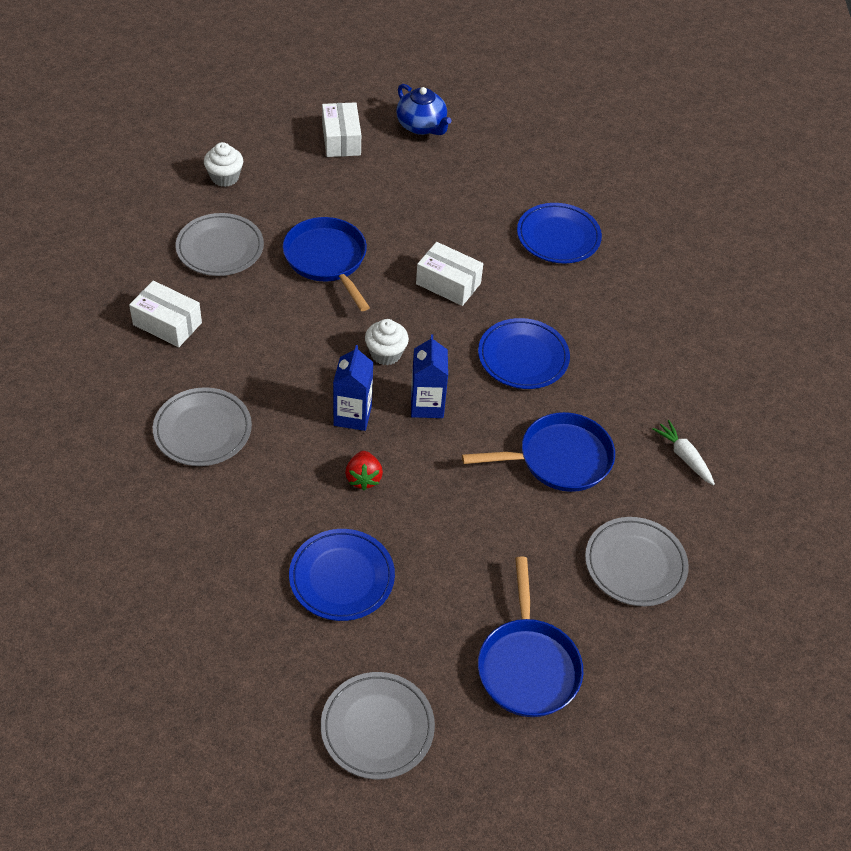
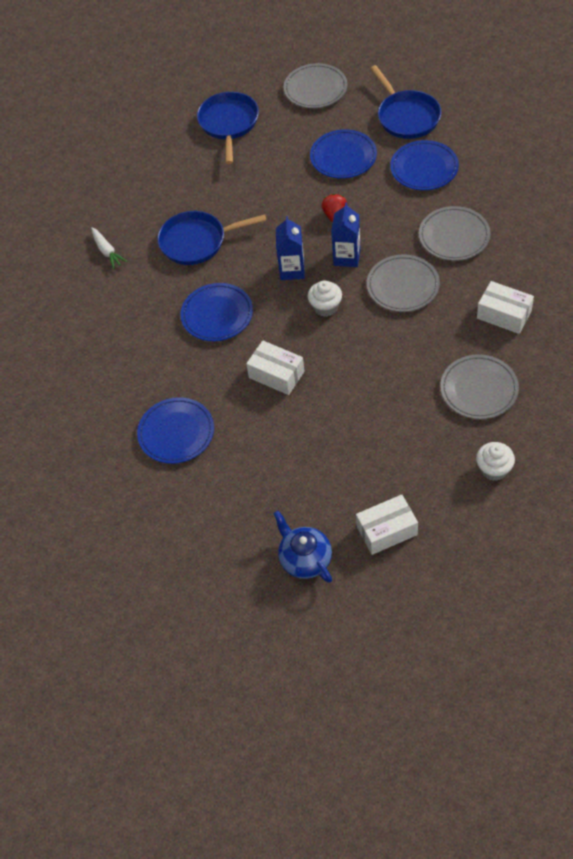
camera: 170 degrees left, 5 degrees up
(221, 543) = (424, 168): none -> blue plate
(327, 260) = (382, 387): blue pan -> blue pan (406, 116)
(341, 140) = (387, 530): white box -> white box turned 75 degrees clockwise
(635, 564) = (155, 181): grey plate -> grey plate (403, 286)

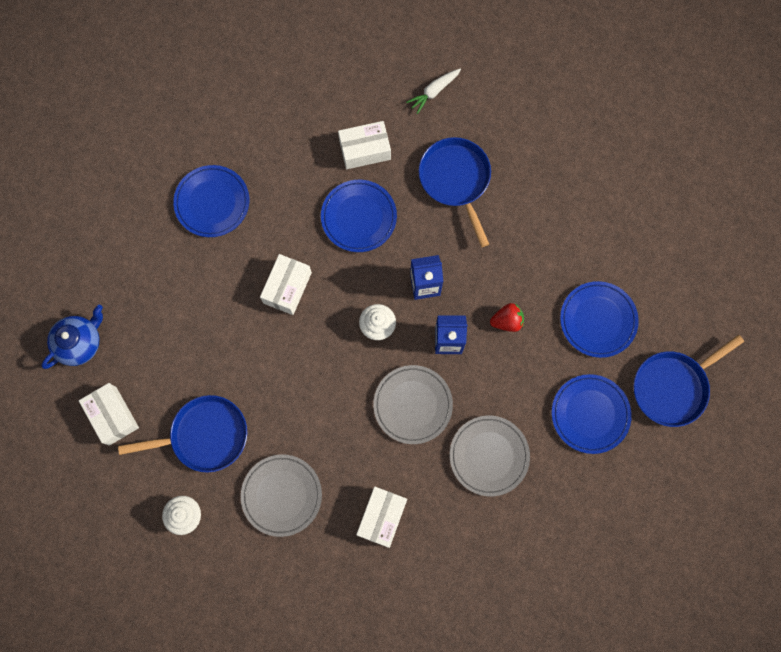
camera: 75 degrees right, 20 degrees up
(151, 306) = (365, 150): none -> white box
(229, 124) = (636, 185): blue pan -> blue pan (204, 436)
(315, 89) = (706, 275): grey plate -> none

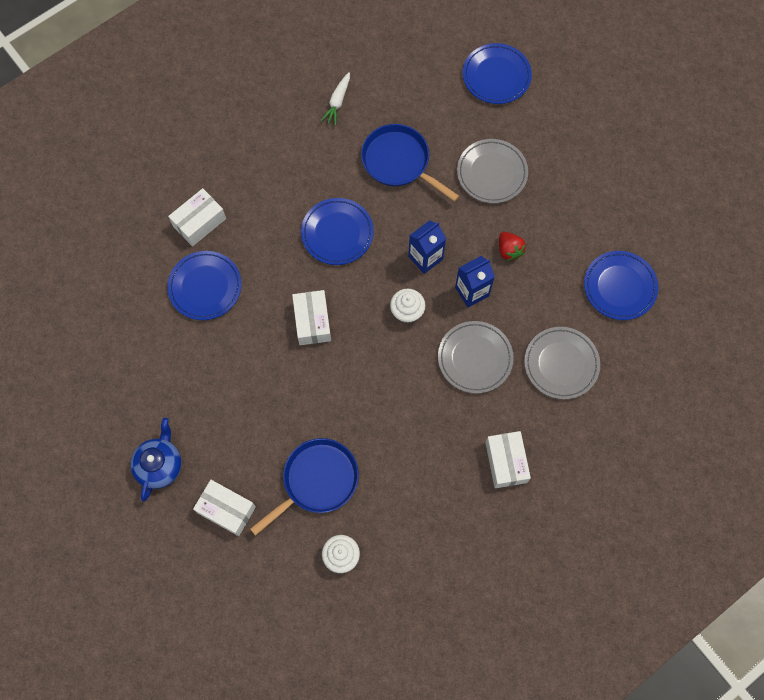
camera: 30 degrees left, 5 degrees down
(282, 495) = (412, 492): grey plate -> grey plate (492, 173)
(365, 150) = (309, 177): white box -> white box (199, 222)
(507, 321) = (509, 250): red strawberry -> red strawberry turned 105 degrees clockwise
(598, 320) = (580, 211): blue plate -> blue plate (496, 76)
(673, 387) = (669, 230): blue pan -> none

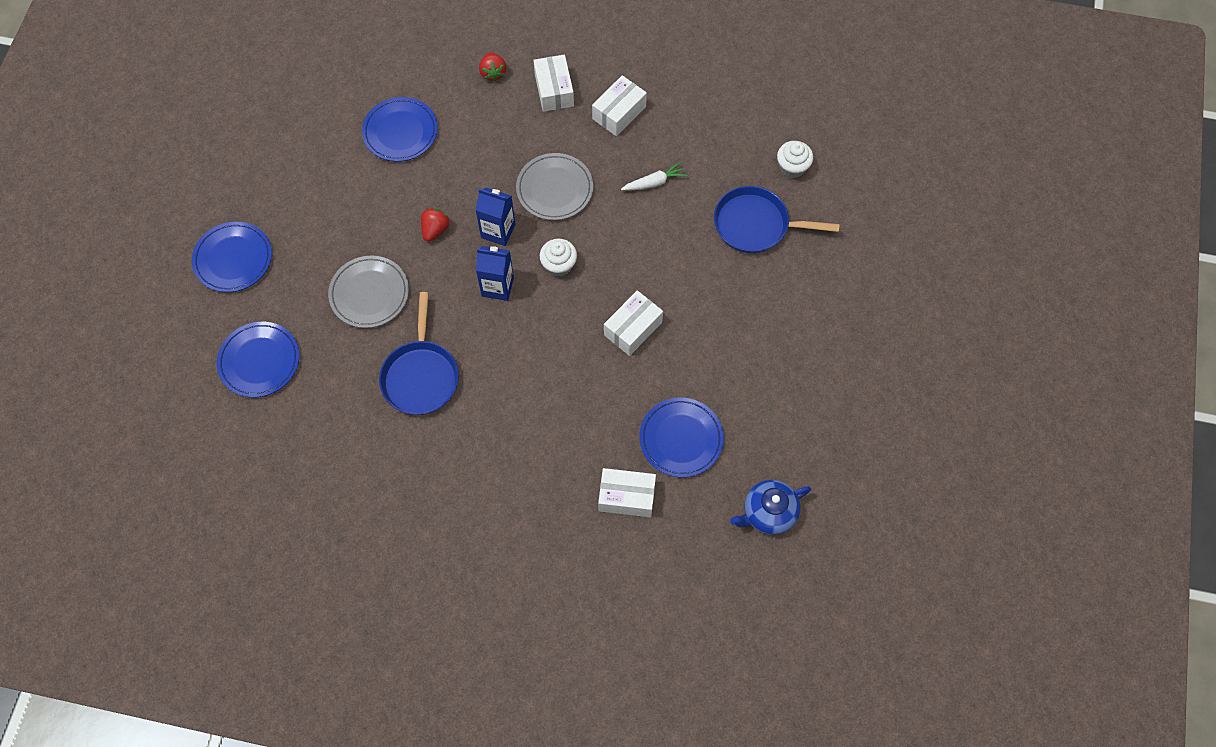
camera: 130 degrees left, 5 degrees down
(160, 465) = (855, 345): blue teapot -> blue teapot (768, 513)
(226, 509) = (838, 269): white box -> white box (554, 90)
(337, 102) = (399, 478): white carrot -> white carrot (654, 182)
(337, 233) = (535, 372): blue plate -> blue plate (233, 259)
(561, 364) = (505, 129): grey plate -> none
(624, 395) = (493, 73): none -> red strawberry

